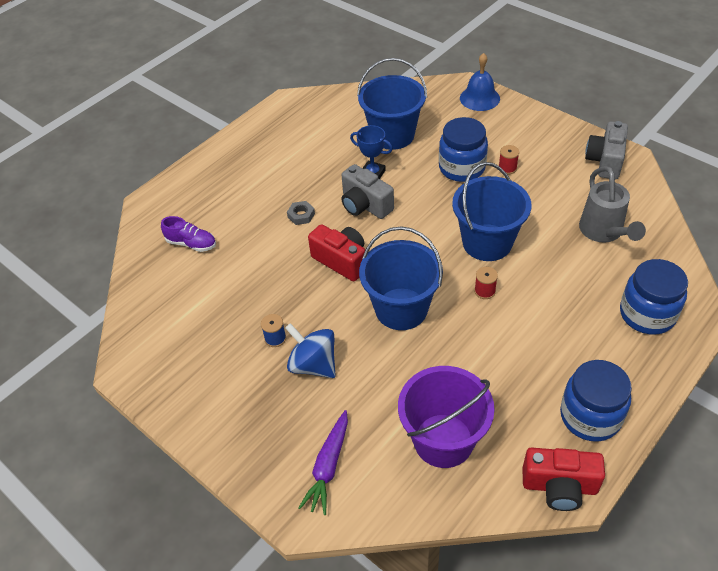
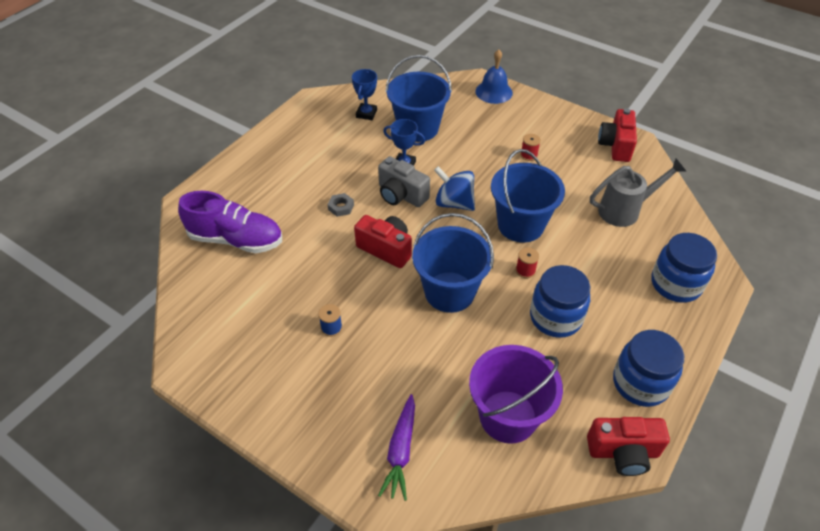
camera: 10 degrees left, 0 degrees up
(191, 244) = (236, 239): purple shoe -> purple shoe, size x1.83
(313, 365) = (372, 351): blue spinning top -> blue spinning top (454, 203)
(340, 118) = (366, 114): none -> blue trophy
(461, 168) = (487, 156): blue jar -> blue jar (555, 317)
(603, 232) = (625, 210): grey watering can -> grey watering can turned 90 degrees counterclockwise
(605, 161) = (615, 146): grey camera -> red camera

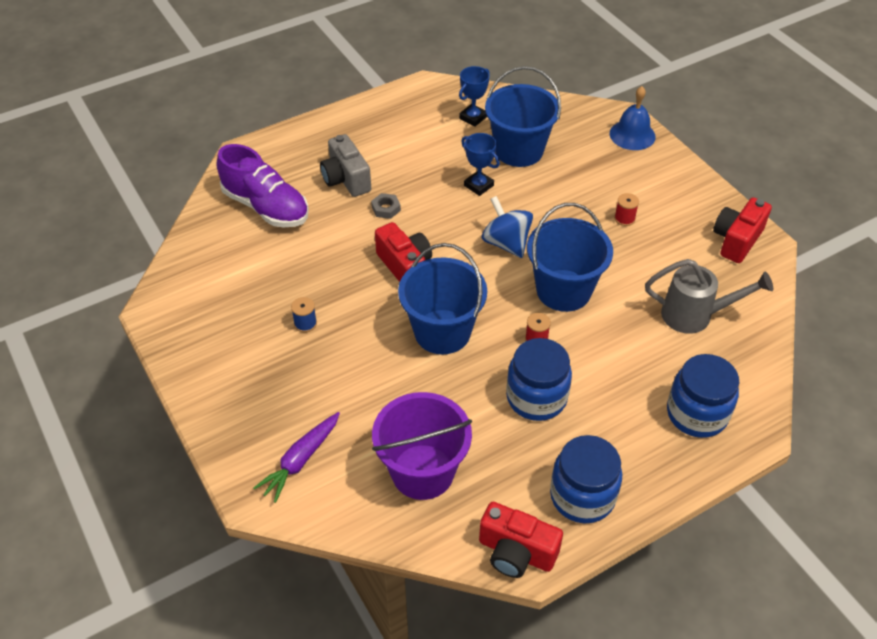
camera: 25 degrees right, 0 degrees up
(401, 195) = (455, 216): grey camera -> grey camera (346, 179)

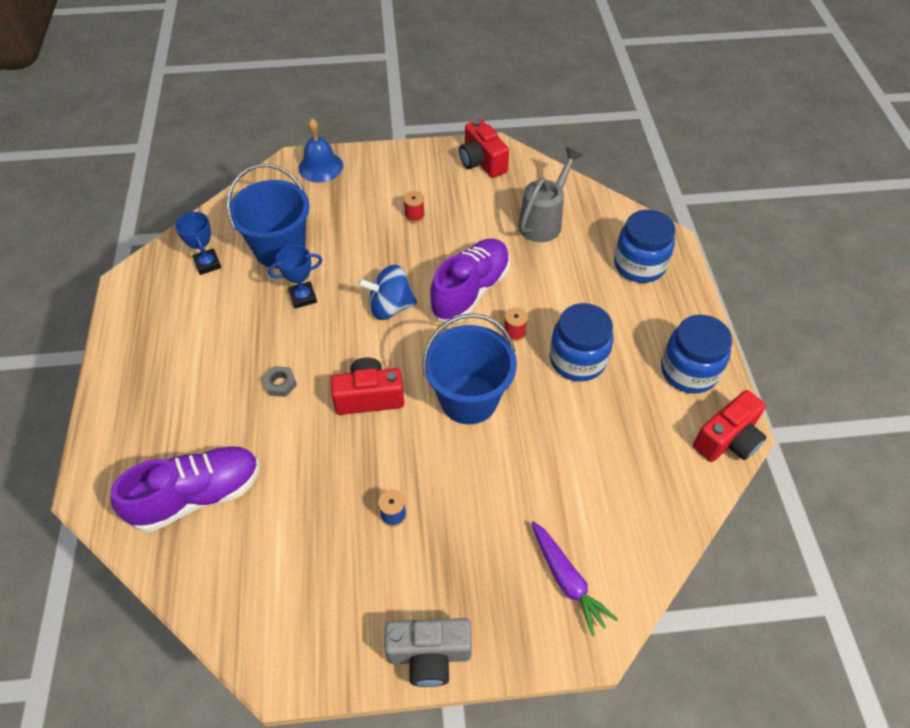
camera: 65 degrees left, 5 degrees up
(346, 179) = (212, 403): grey camera -> grey camera (429, 655)
(422, 472) = (621, 478): purple bucket -> none
(563, 290) = (470, 291): blue bucket -> purple shoe

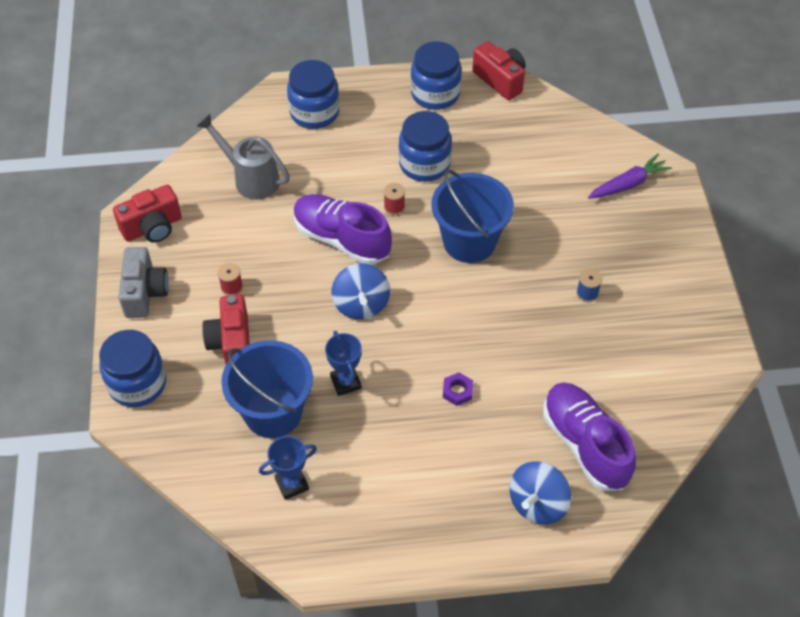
camera: 90 degrees left, 0 degrees up
(141, 447) = (537, 504): none -> blue spinning top
(280, 383) = (457, 391): grey nut -> purple nut
(320, 167) = (137, 384): blue bell -> blue jar
(369, 397) = (470, 316): red camera -> red camera (231, 342)
(429, 655) = (697, 267): grey camera -> grey camera (145, 293)

